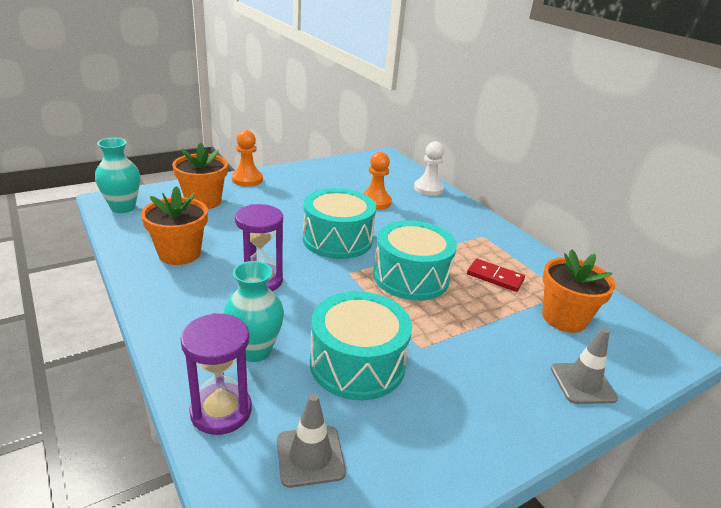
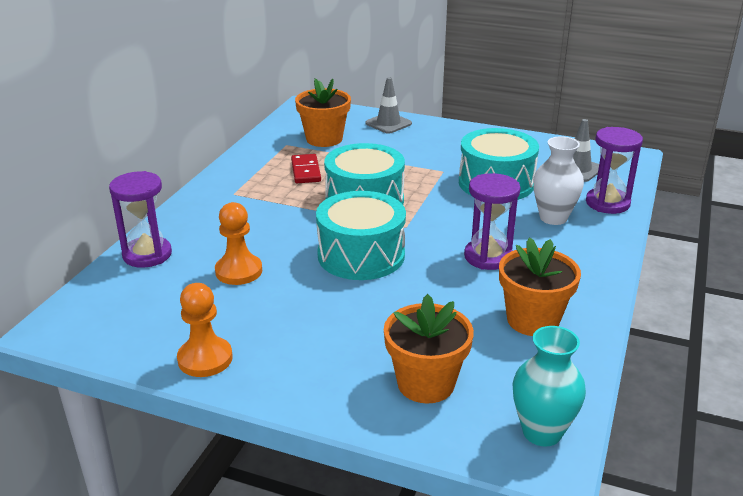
camera: 125 degrees left, 0 degrees up
(247, 179) = (314, 394): orange pawn -> orange pawn (205, 359)
(255, 351) = (553, 218): turquoise vase -> white vase
(428, 189) = (147, 255): white pawn -> purple hourglass

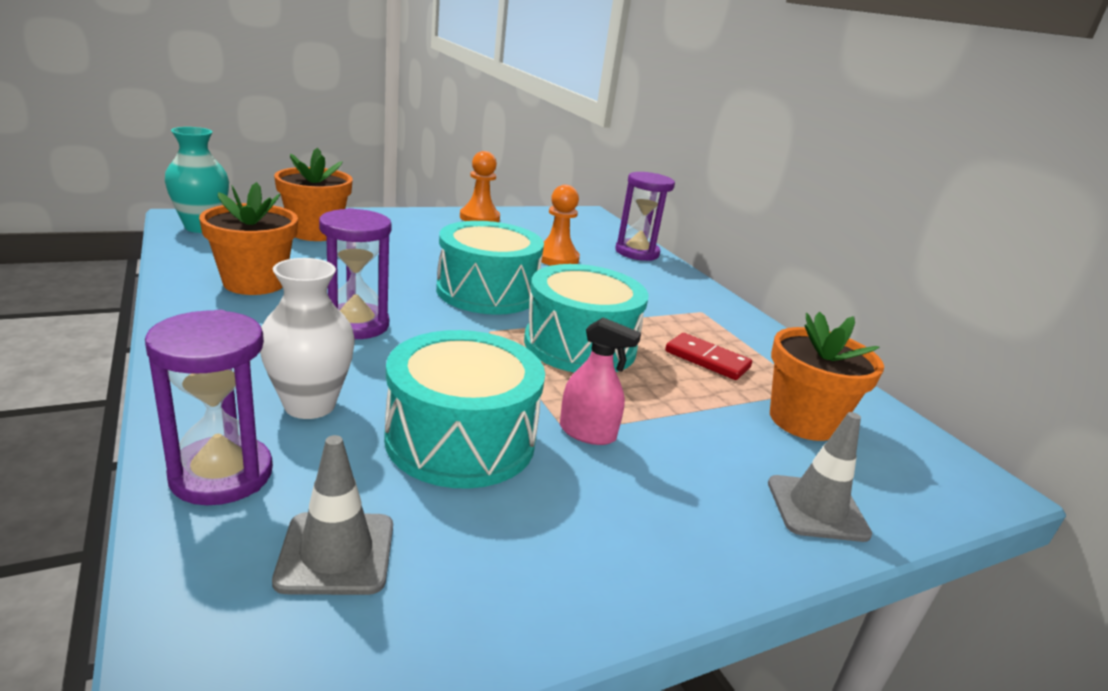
camera: 130 degrees right, 5 degrees down
(435, 167) = (587, 433): none -> pink spray bottle

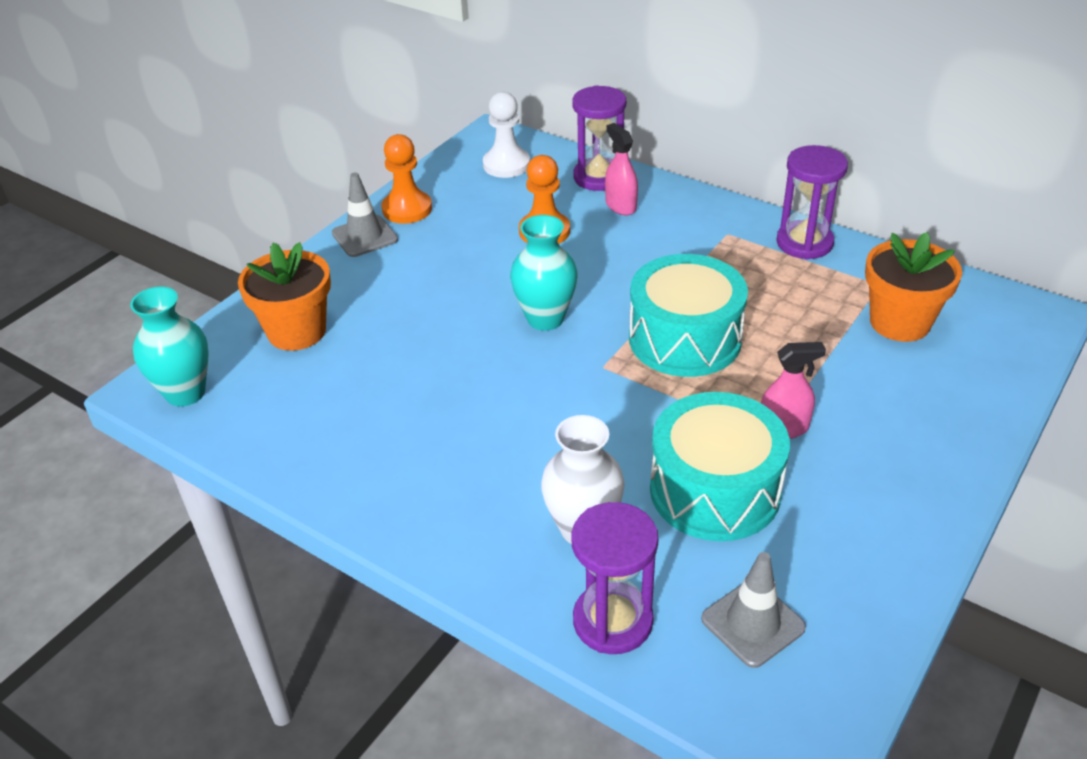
camera: 25 degrees left, 15 degrees up
(254, 283) = (351, 434): orange flower pot -> none
(355, 325) = (500, 428): purple hourglass -> purple hourglass (804, 243)
(487, 292) = (545, 319): turquoise drum -> turquoise vase
(578, 226) = (506, 165): none -> white pawn
(633, 269) = (620, 206): none -> pink spray bottle
(707, 360) = (785, 295): red domino -> none
(817, 508) = (969, 402): grey traffic cone -> grey traffic cone (364, 236)

